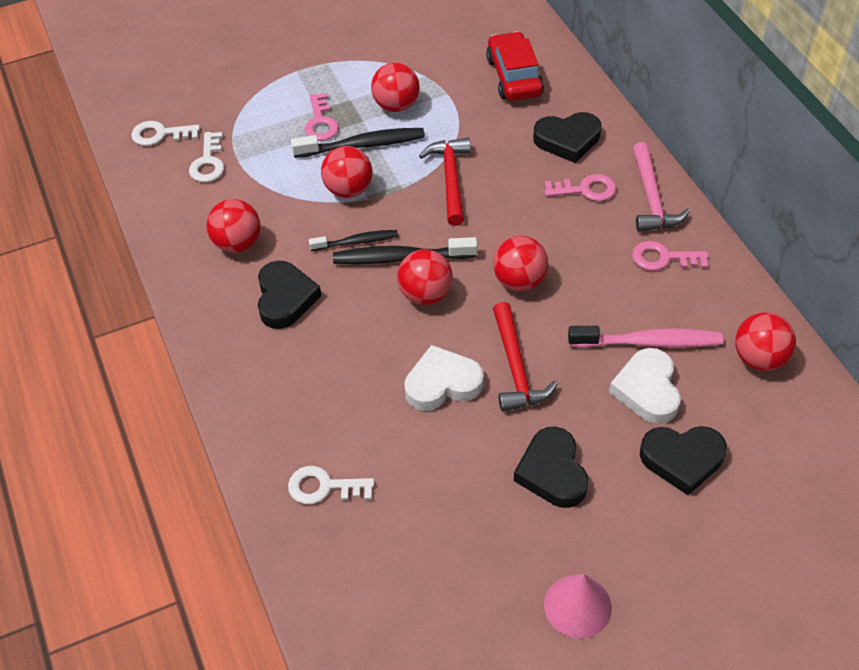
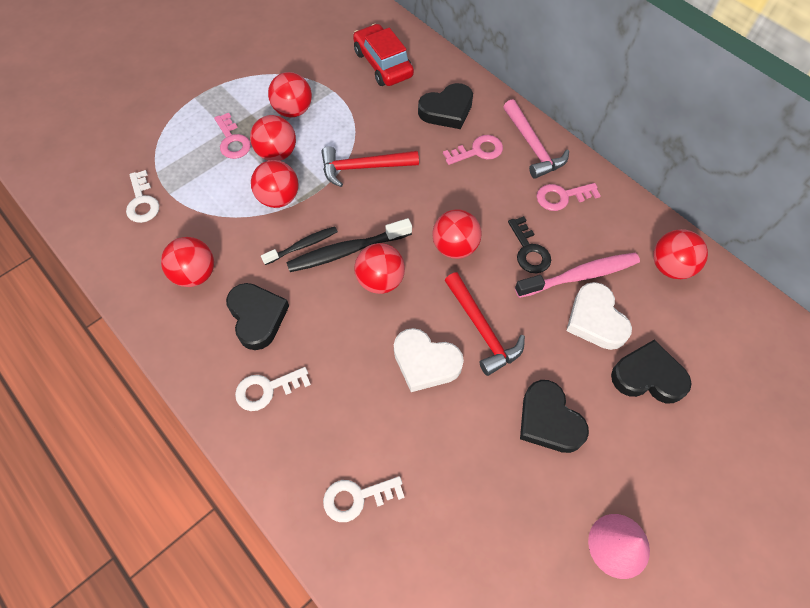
camera: 20 degrees left, 10 degrees up
(160, 134) = (88, 185): white key -> white key (267, 389)
(363, 145) = (277, 153): black toothbrush -> red ball
(442, 383) = (425, 362): white heart -> white heart turned 120 degrees counterclockwise
(450, 179) = (363, 167): red hammer -> red hammer turned 75 degrees counterclockwise
(601, 303) = (529, 250): none -> black key
(682, 459) = (648, 376): black heart -> black heart turned 150 degrees counterclockwise

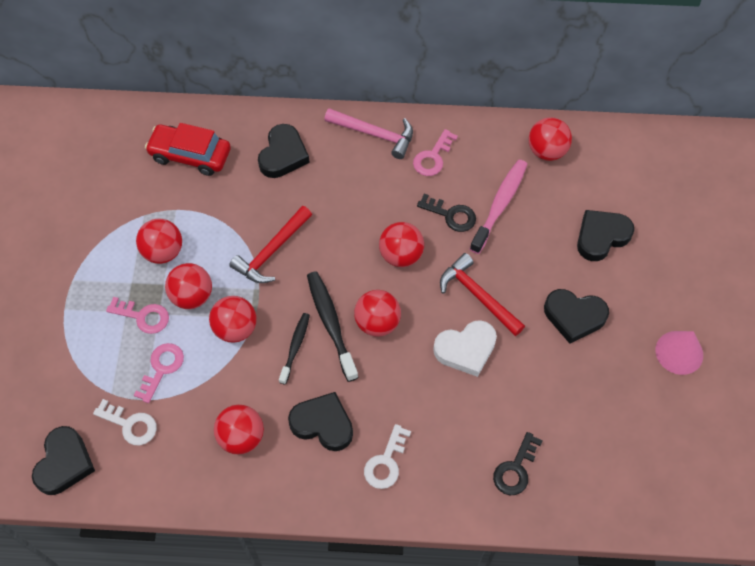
camera: 45 degrees left, 0 degrees up
(78, 190) = (64, 463): none -> black heart
(346, 251) = (331, 323): black toothbrush -> black toothbrush turned 135 degrees clockwise
(357, 497) = (515, 469): white key -> black key
(478, 151) = (340, 169): pink key -> pink key (162, 368)
(482, 329) = (477, 296): red hammer -> red hammer turned 150 degrees counterclockwise
(595, 320) = (538, 227): white heart -> none

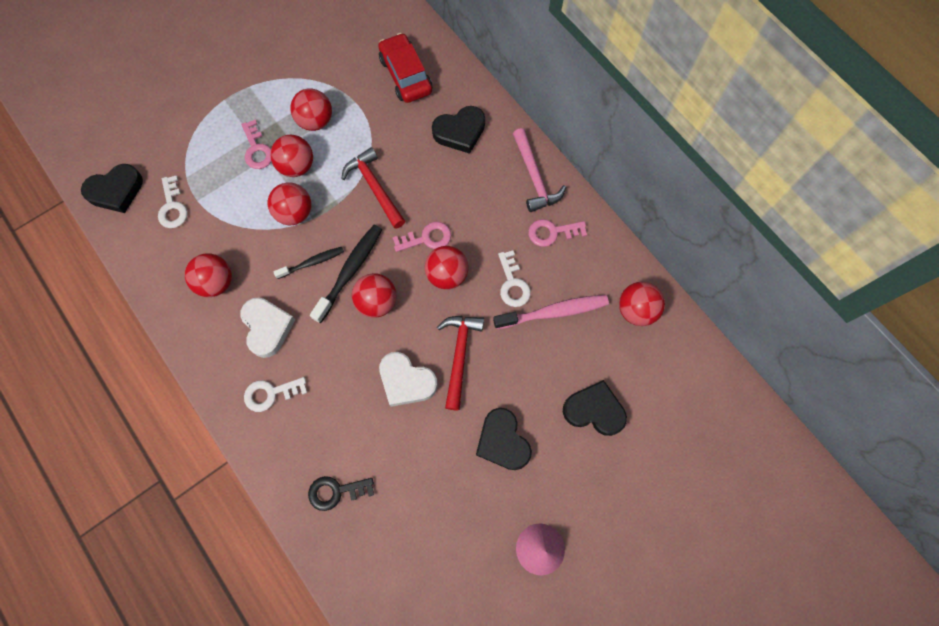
camera: 50 degrees right, 10 degrees up
(162, 368) = (228, 192): pink key -> pink key (427, 238)
(272, 251) = (374, 187): red hammer -> red hammer turned 60 degrees clockwise
(323, 424) = (267, 327): black heart -> white heart
(451, 215) = (512, 284): black key -> white key

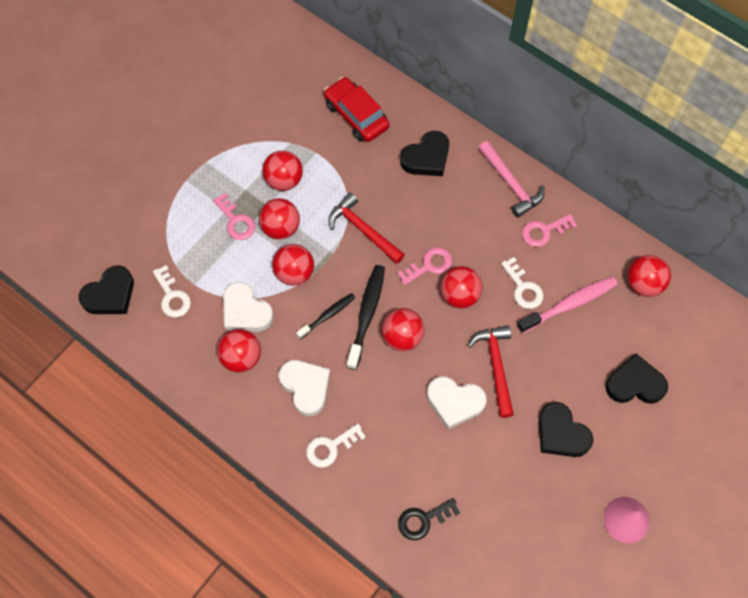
camera: 15 degrees left, 5 degrees down
(236, 239) = (246, 311): none -> white heart

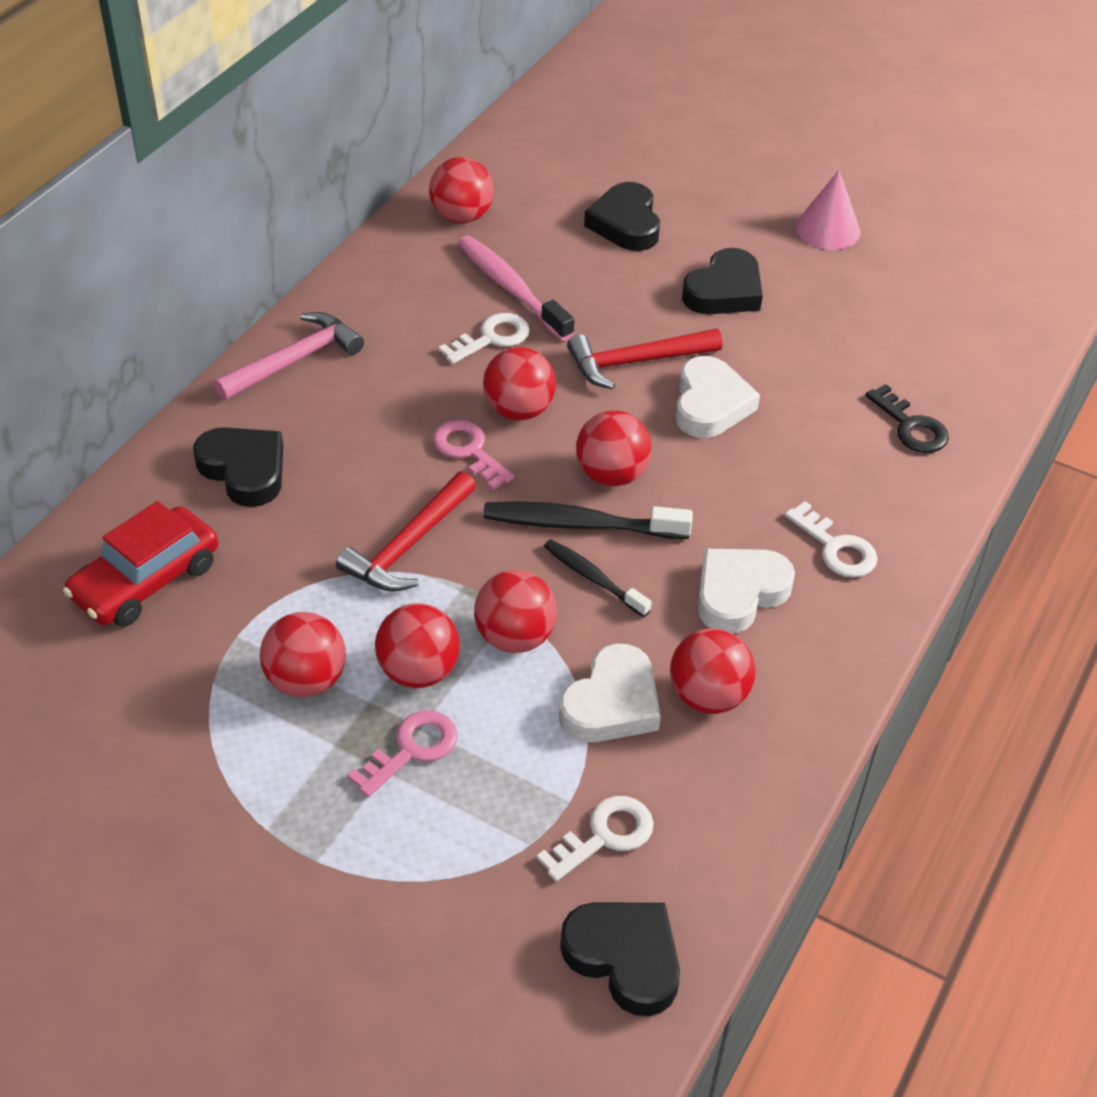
camera: 100 degrees left, 20 degrees down
(544, 231) = (383, 319): pink key -> none

